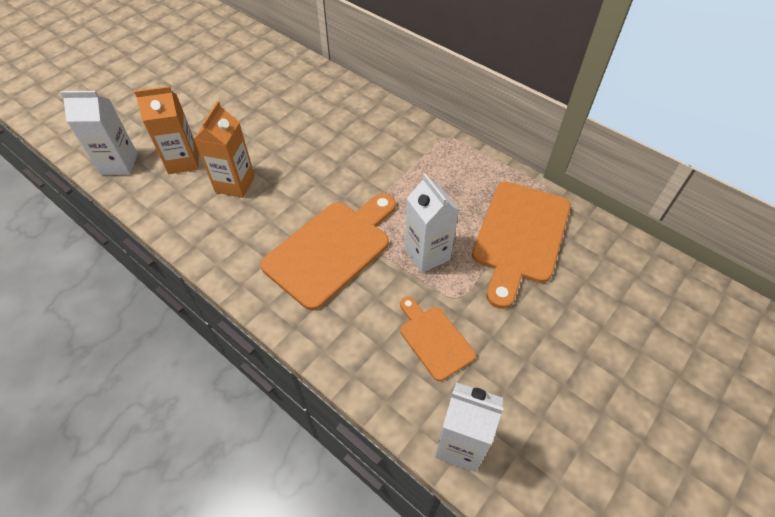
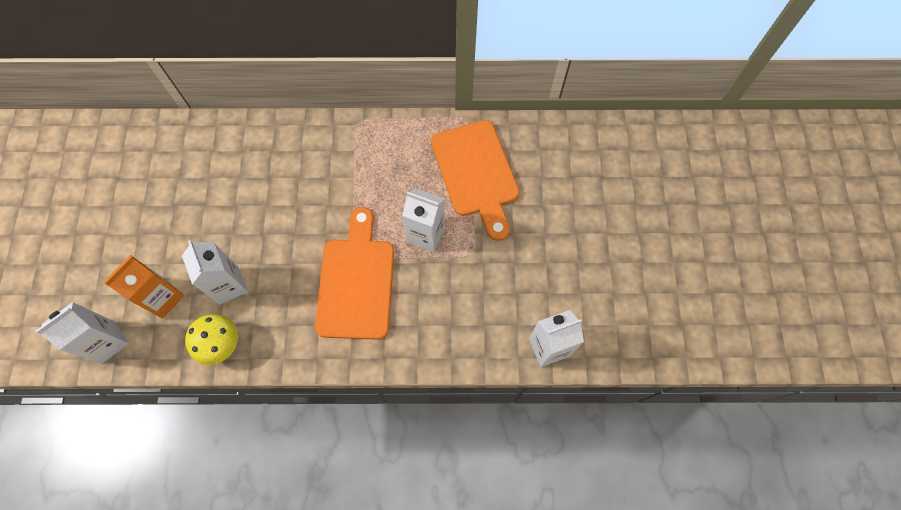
camera: 40 degrees left, 15 degrees up
(185, 219) = (220, 344): none -> yellow mushroom
(235, 184) = (229, 285): orange carton -> white carton
(434, 339) = (480, 293): orange cutting board -> none

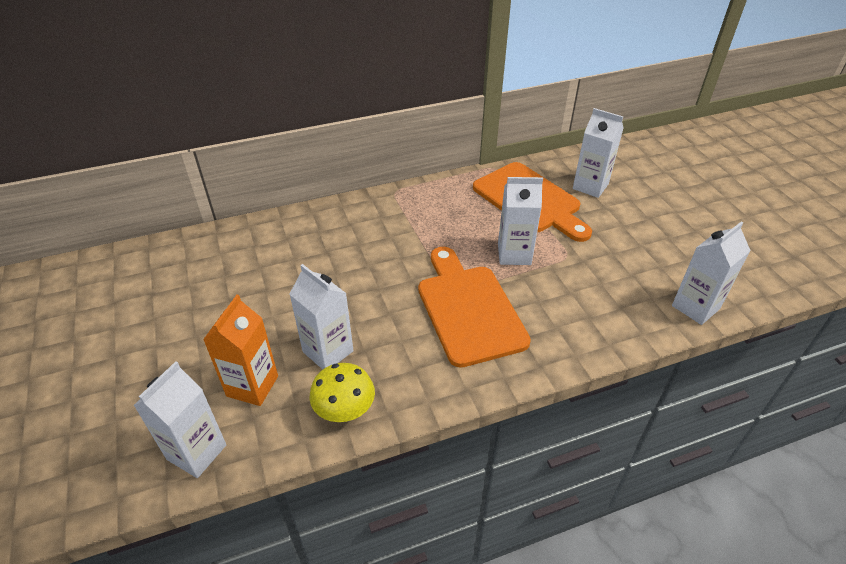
camera: 20 degrees left, 25 degrees down
(544, 174) = (590, 186): none -> white carton

